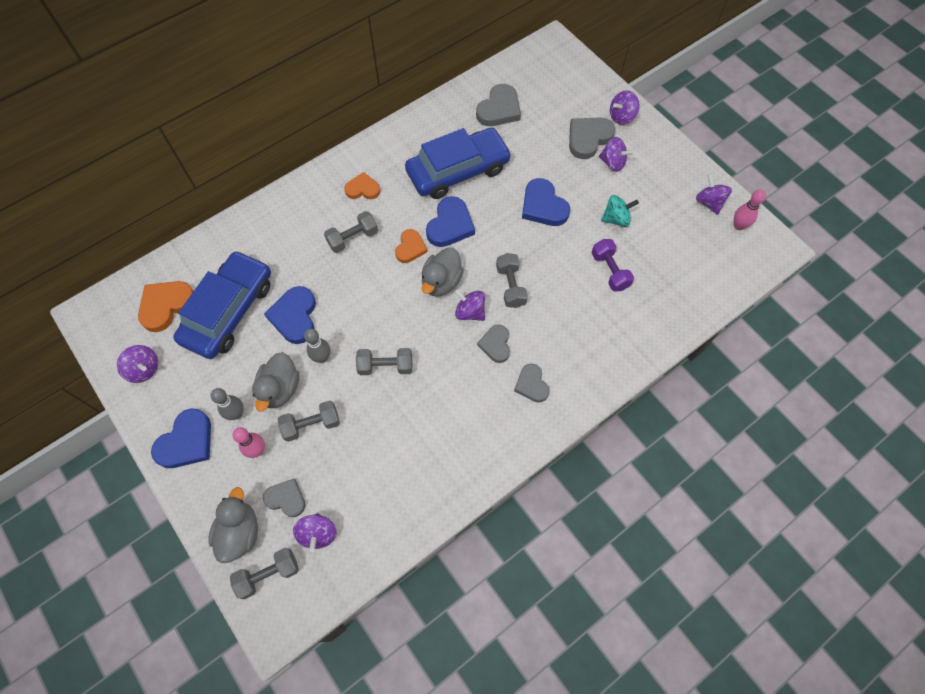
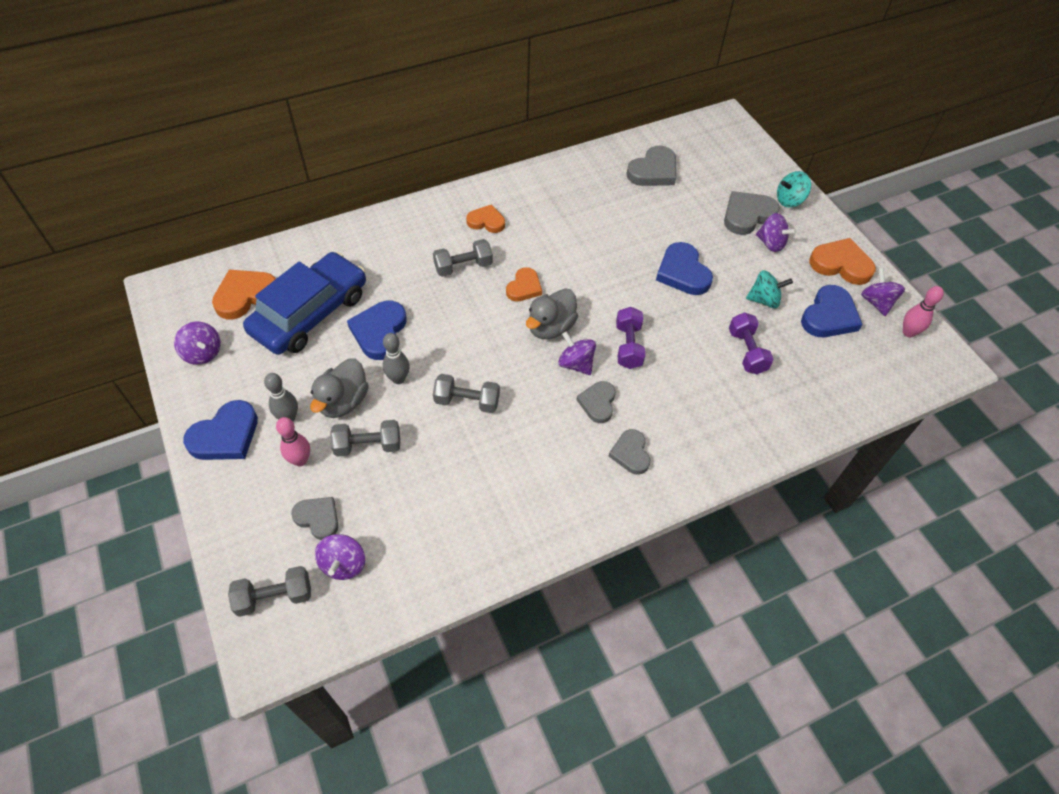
camera: 10 degrees right, 10 degrees down
(240, 532) = (256, 543): grey duck -> none
(450, 225) = (573, 273): blue heart -> blue heart (829, 316)
(458, 171) = (594, 222): blue car -> none
(510, 286) = (628, 346): grey dumbbell -> purple dumbbell
(621, 117) = (789, 200): purple spinning top -> turquoise spinning top
(674, 172) = (841, 264): none -> orange heart

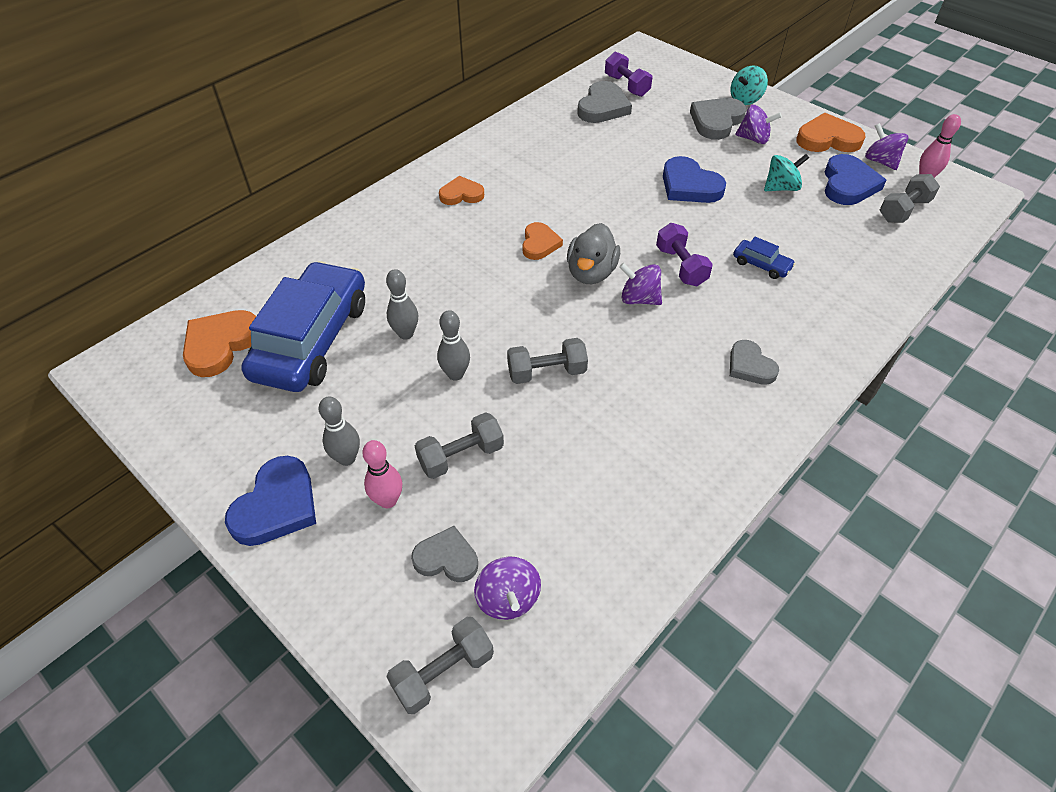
camera: 20 degrees left, 5 degrees down
(203, 353) = (198, 423): purple spinning top -> none
(343, 402) = (404, 419): grey duck -> none
(379, 332) = (405, 334): blue heart -> grey bowling pin
(463, 267) = (462, 243): grey dumbbell -> grey dumbbell (903, 210)
(598, 403) = (685, 329): grey heart -> none
(698, 367) = (761, 265): none -> blue car
(746, 351) = (796, 237): purple dumbbell -> purple dumbbell (626, 86)

